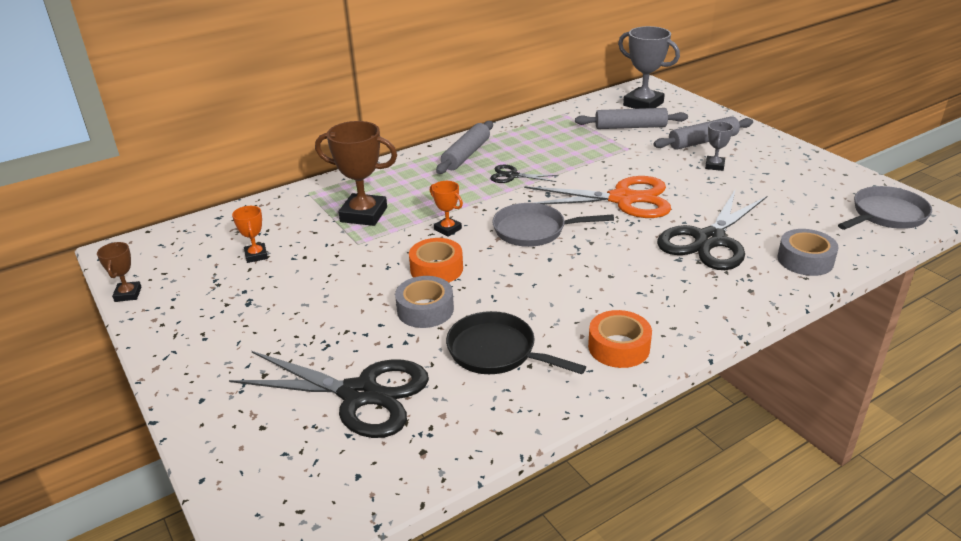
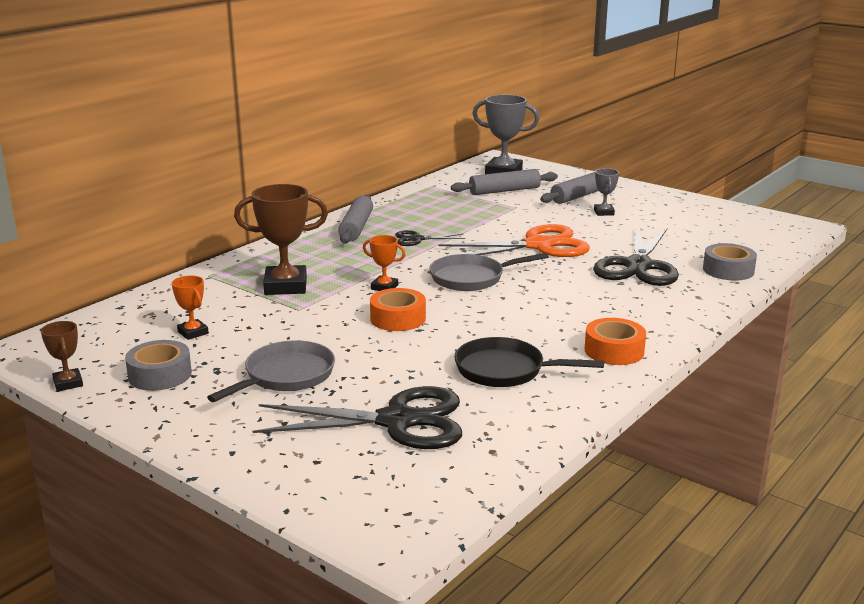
camera: 20 degrees left, 10 degrees down
(425, 310) = (411, 350): grey tape -> grey tape (160, 375)
(886, 215) = (772, 232): grey pan -> grey pan (285, 376)

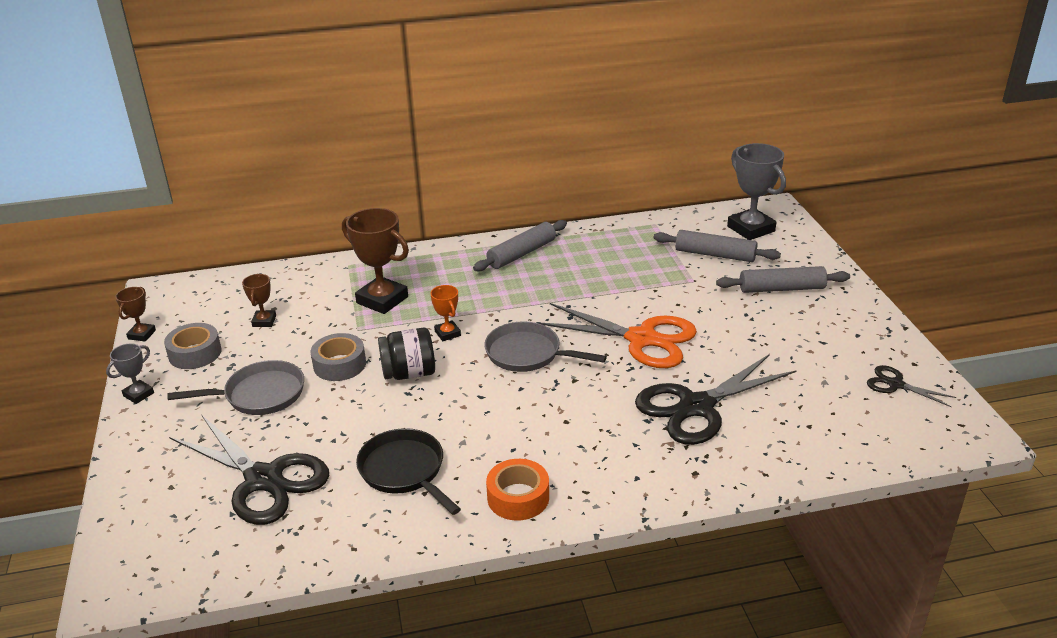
camera: 40 degrees right, 10 degrees up
(193, 332) = (264, 321): orange trophy -> brown trophy
(397, 318) = (409, 373): orange tape -> black jar
(417, 239) = (550, 287): black scissors -> black scissors (895, 384)
(604, 212) = (771, 321): grey trophy -> grey trophy (138, 394)
(728, 270) = (781, 454): grey tape -> grey tape (339, 364)

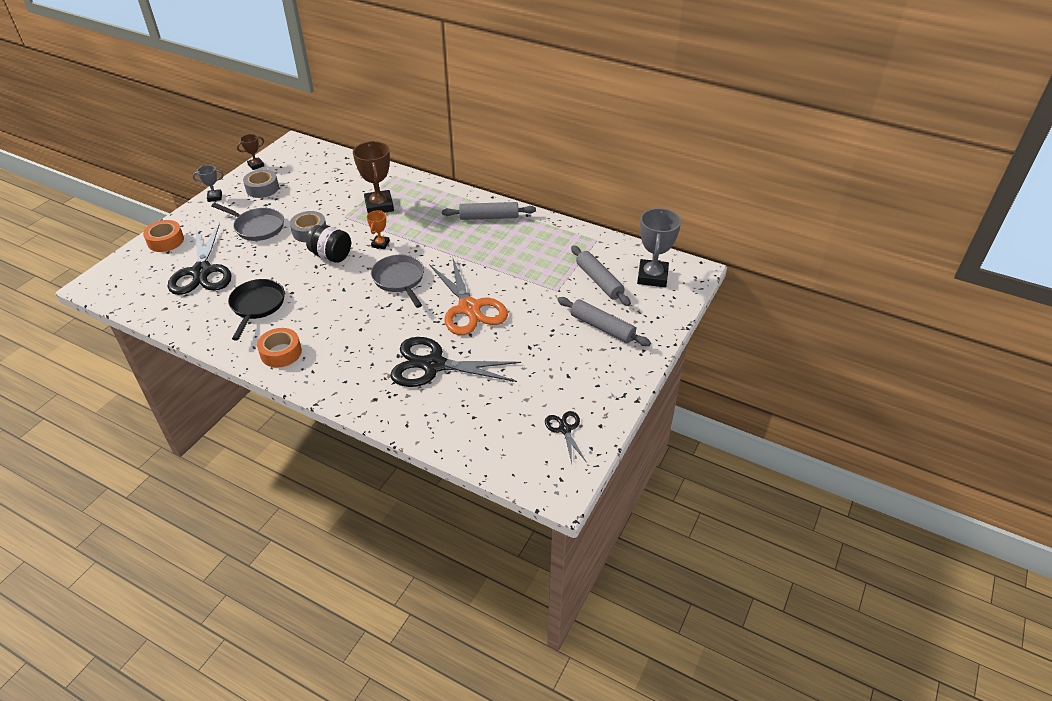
camera: 40 degrees right, 10 degrees up
(146, 477) = (165, 241): none -> orange tape
(264, 321) = (312, 187): brown trophy -> none

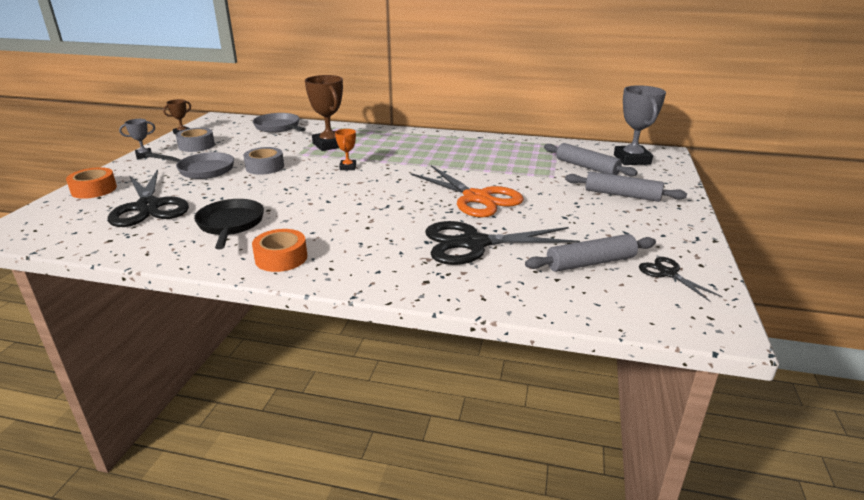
camera: 15 degrees left, 15 degrees down
(331, 256) = (299, 180): black jar -> none
(400, 280) = (386, 188): grey pan -> grey pan (279, 127)
(489, 217) = (444, 141): grey rolling pin -> grey rolling pin (590, 263)

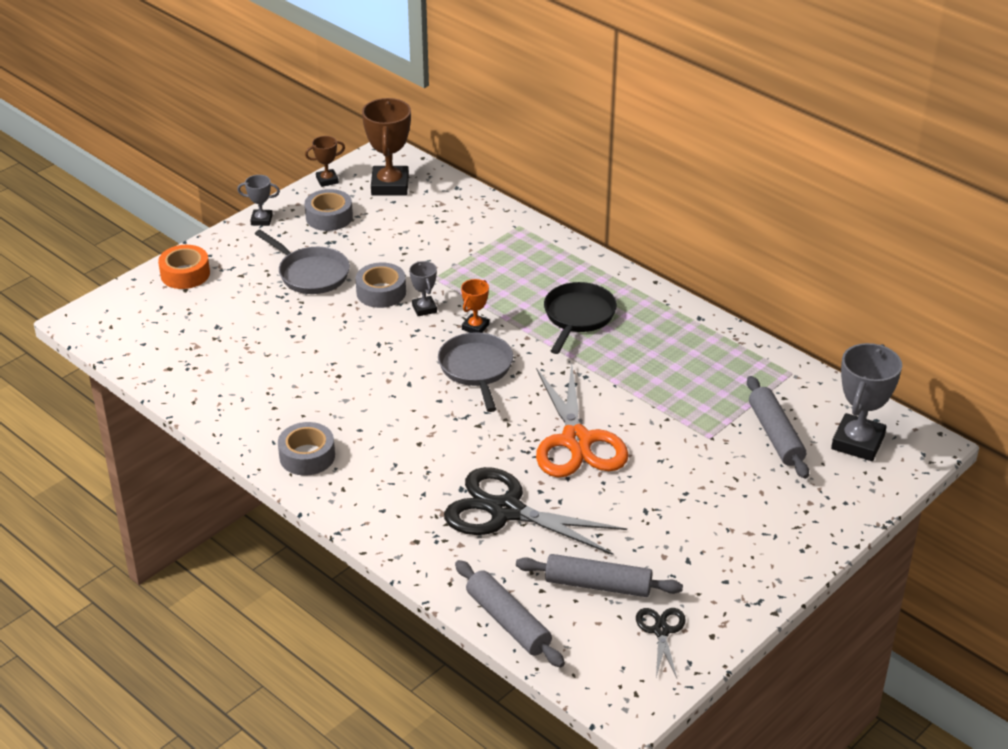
camera: 30 degrees right, 10 degrees up
(148, 207) = (225, 326): black scissors -> none
(230, 225) = (288, 387): black pan -> black pan (578, 317)
(279, 127) = (451, 204): grey pan -> grey pan (476, 369)
(281, 258) = (307, 456): orange tape -> grey tape
(303, 167) = (424, 308): none -> grey trophy
(329, 145) = (487, 269): brown trophy -> brown trophy (390, 186)
(622, 195) = (758, 502): grey rolling pin -> grey rolling pin (508, 622)

